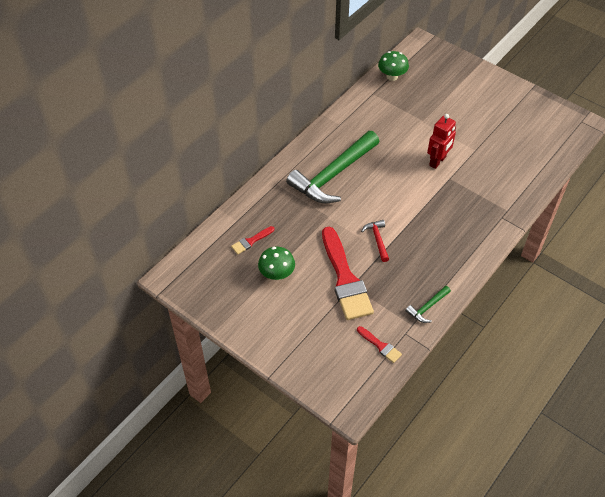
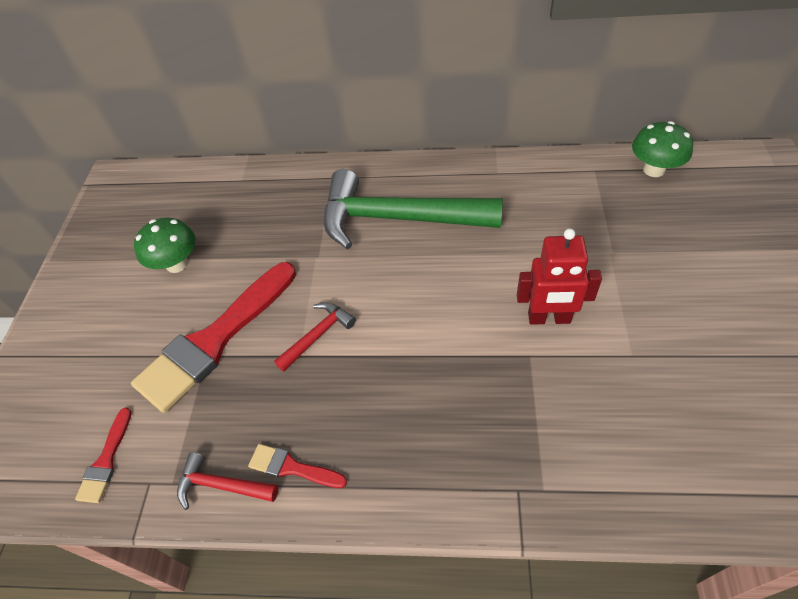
camera: 60 degrees right, 0 degrees up
(251, 241) = (216, 210): red brush -> red brush (292, 467)
(427, 307) = (222, 485): green hammer -> red hammer

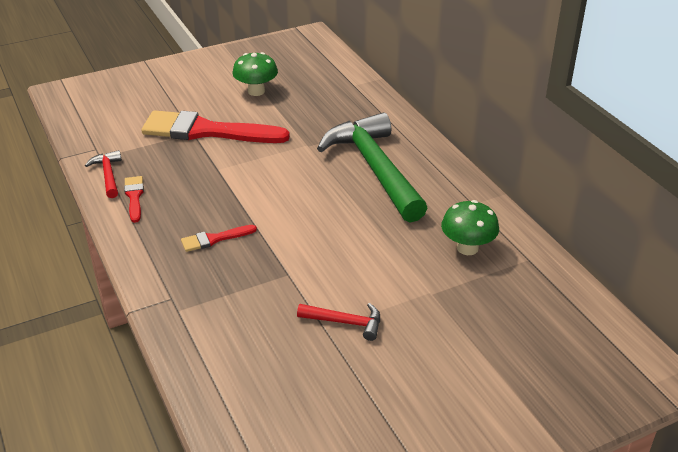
camera: 55 degrees right, 15 degrees down
(106, 460) = (101, 128): red brush -> red brush (214, 239)
(318, 335) = (238, 171): red hammer -> red hammer (345, 322)
(549, 318) = (331, 275): red robot -> none
(654, 170) = (564, 297): green mushroom -> green mushroom (467, 248)

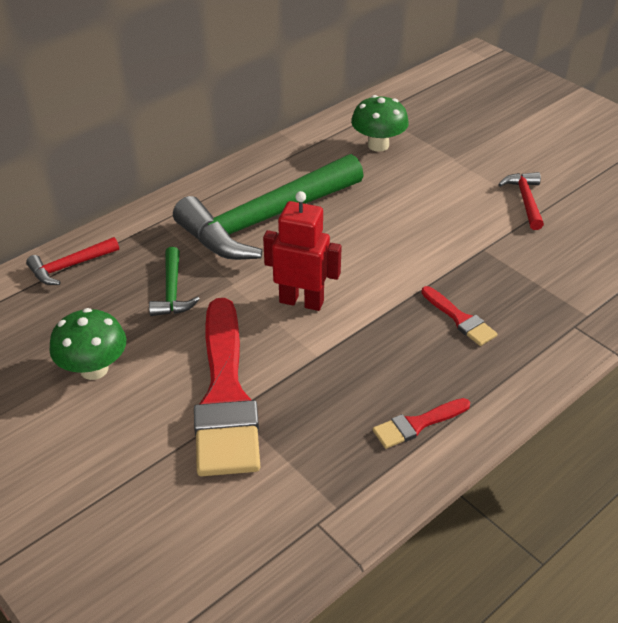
camera: 105 degrees left, 5 degrees up
(108, 175) = (380, 475): red hammer -> red hammer (70, 266)
(273, 171) = (301, 301): none -> red robot
(311, 122) = (172, 291): none -> green hammer

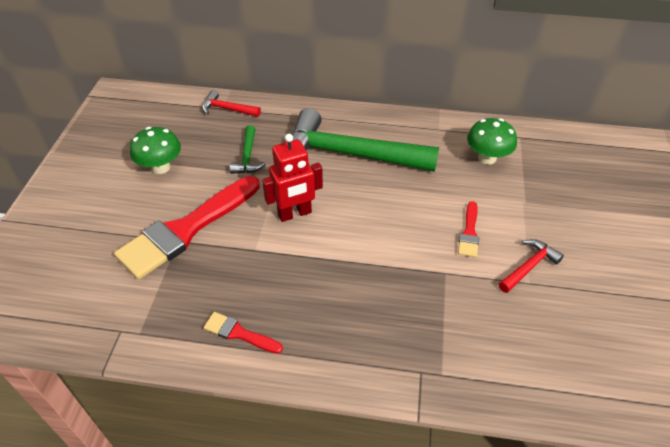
camera: 50 degrees right, 5 degrees up
(172, 291) = (247, 157): green hammer -> green hammer turned 45 degrees counterclockwise
(301, 301) = (295, 214): red robot -> red robot turned 90 degrees clockwise
(460, 319) = (359, 300): red brush -> red brush (469, 233)

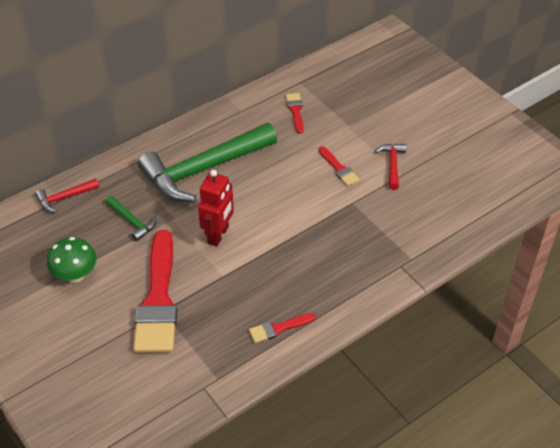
camera: 45 degrees left, 0 degrees up
(487, 158) = (295, 111): green mushroom -> red brush

